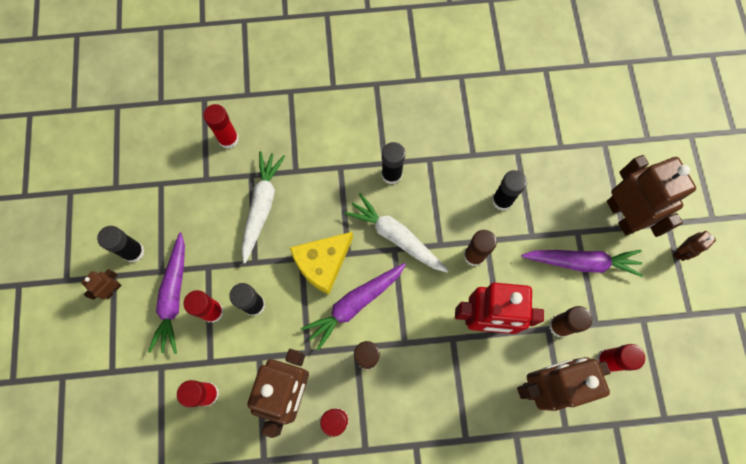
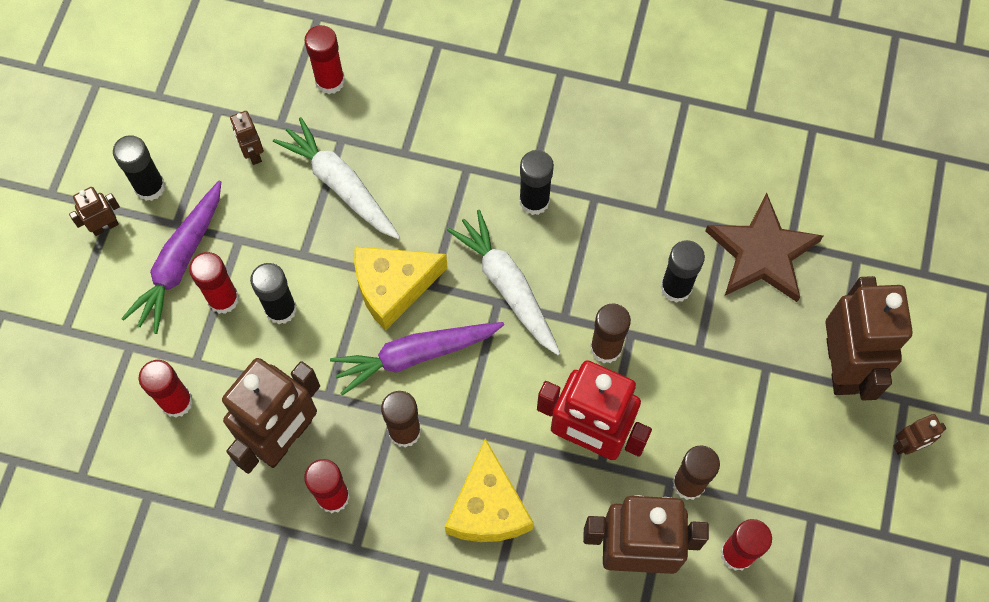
camera: 20 degrees right, 5 degrees down
(195, 205) = (253, 153): none -> brown robot
(262, 206) = (340, 185): white carrot -> white carrot turned 75 degrees counterclockwise
(440, 389) = (488, 507): none -> yellow cheese
(546, 159) = (762, 253): none -> brown star
(581, 262) = (755, 409): purple carrot -> none

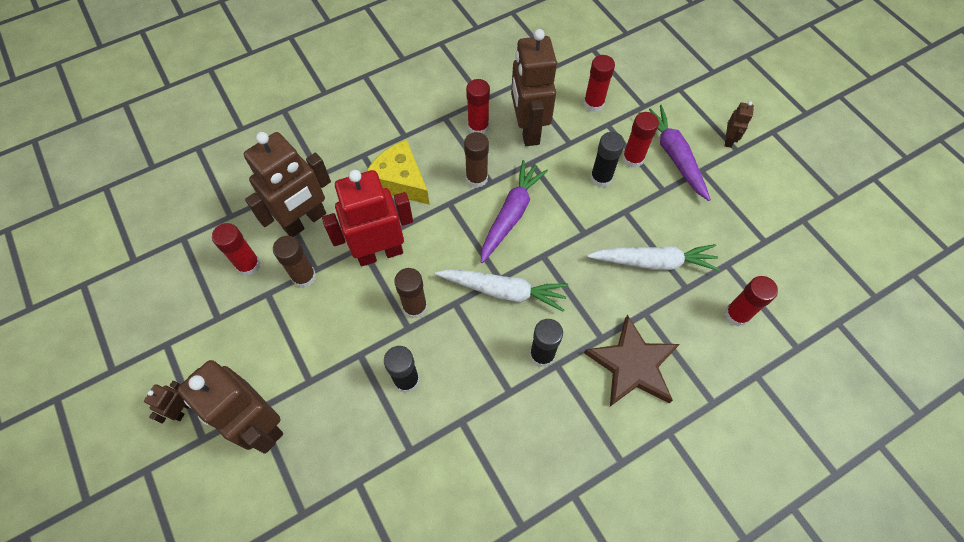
camera: 135 degrees right, 5 degrees down
(150, 187) = (737, 174): black glue stick -> none
(253, 153) = (717, 236): brown robot -> none
(393, 287) = (561, 236): yellow cheese -> none
(762, 253) = (371, 455): brown star -> brown star (632, 365)

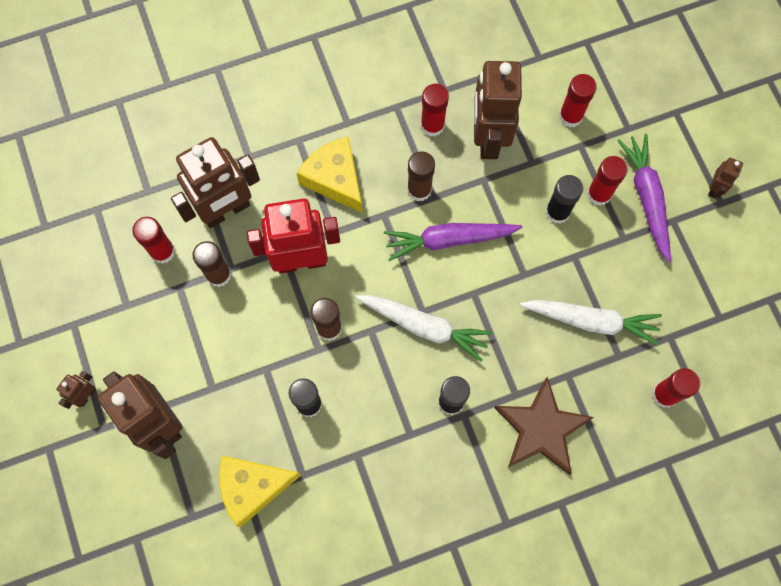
camera: 10 degrees right, 10 degrees up
(362, 471) = (253, 487): none -> yellow cheese
(511, 215) = (449, 240): purple carrot -> purple carrot turned 135 degrees counterclockwise

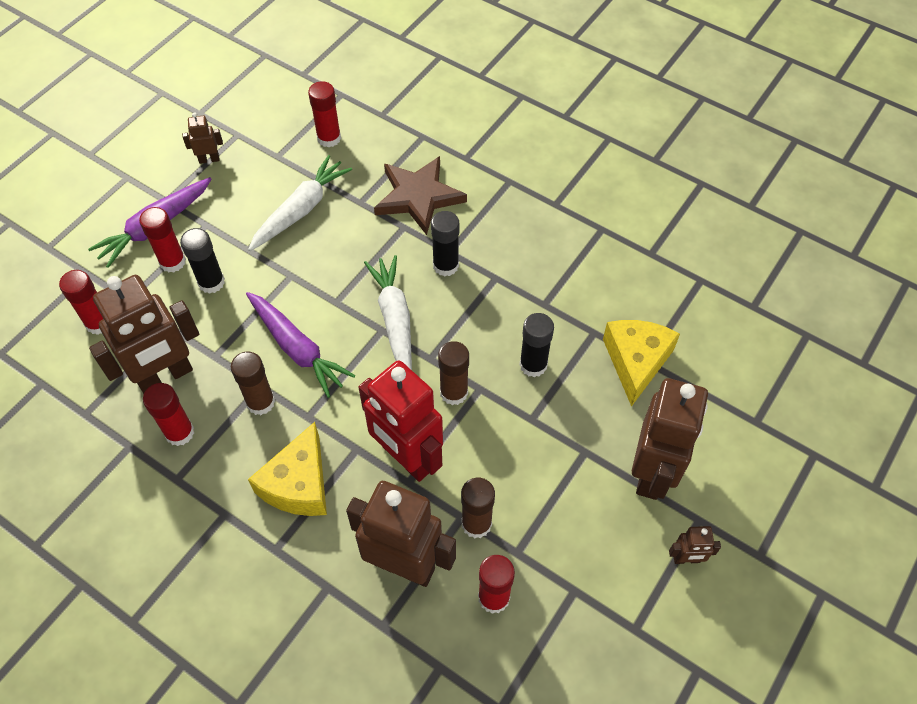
camera: 125 degrees left, 15 degrees down
(253, 487) = (636, 361): yellow cheese -> yellow cheese turned 120 degrees counterclockwise
(591, 321) = (301, 210): white carrot -> white carrot turned 60 degrees clockwise
(715, 188) = (115, 187): brown robot -> brown robot (209, 159)

